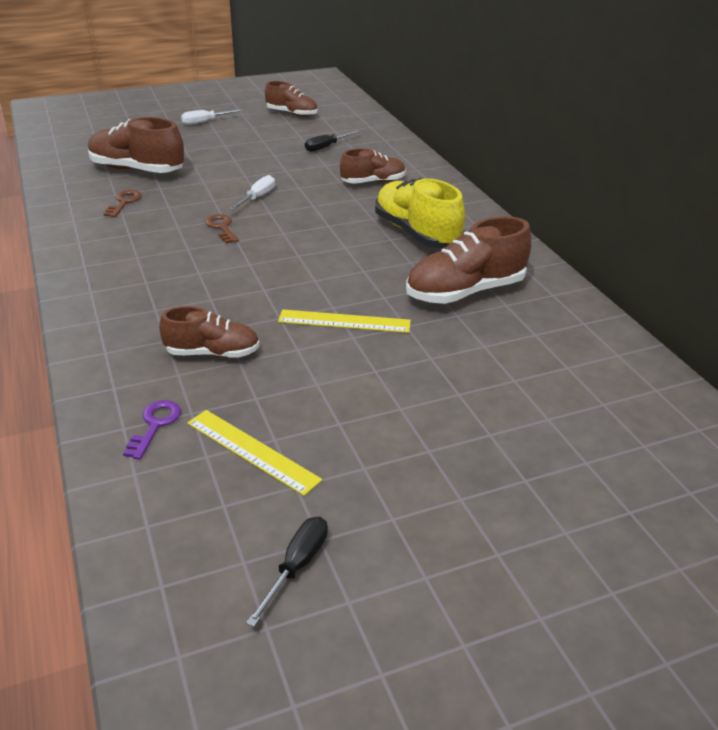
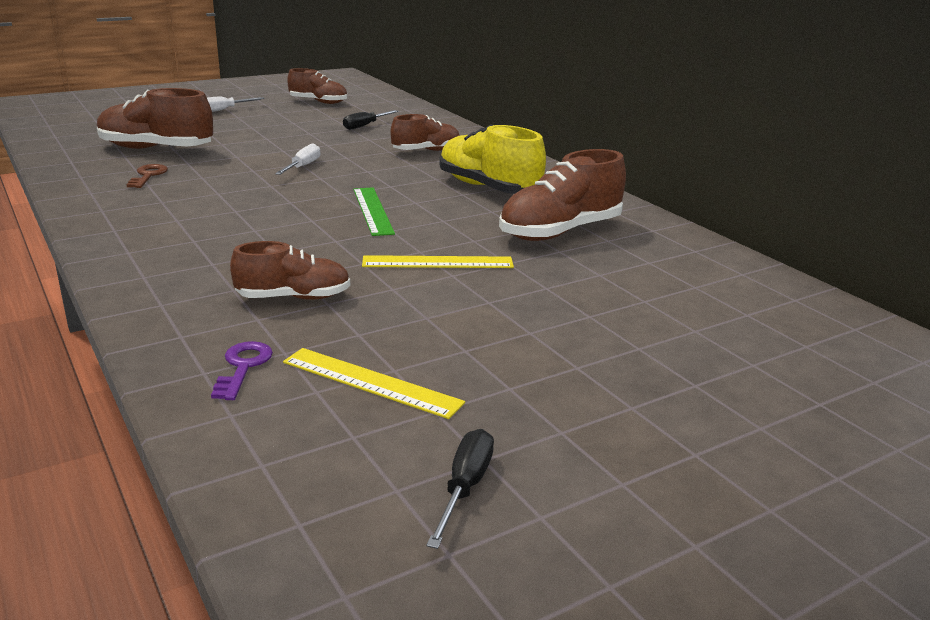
camera: 10 degrees left, 10 degrees down
(222, 227) = (270, 192): brown key -> none
(304, 255) = (372, 210): none -> green ruler

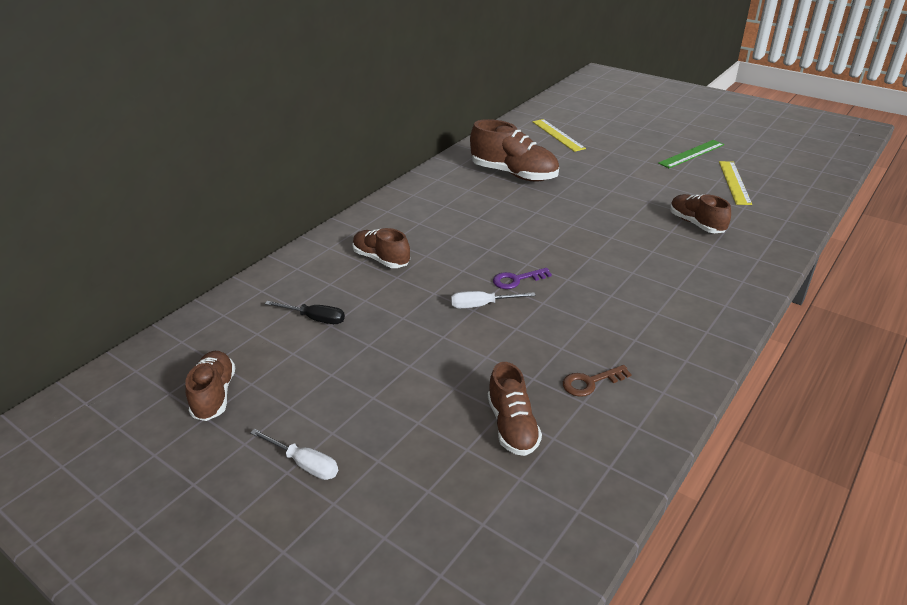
camera: 110 degrees left, 10 degrees up
(156, 149) = (512, 426): brown shoe -> brown shoe, size x0.63
(243, 367) = (769, 212): purple key -> purple key (517, 280)
(372, 210) = (547, 240): green ruler -> green ruler (691, 154)
(437, 262) = (601, 198): yellow ruler -> yellow ruler (558, 135)
(464, 487) = (763, 152): black screwdriver -> none
(488, 188) = (456, 211): yellow shoe -> none

